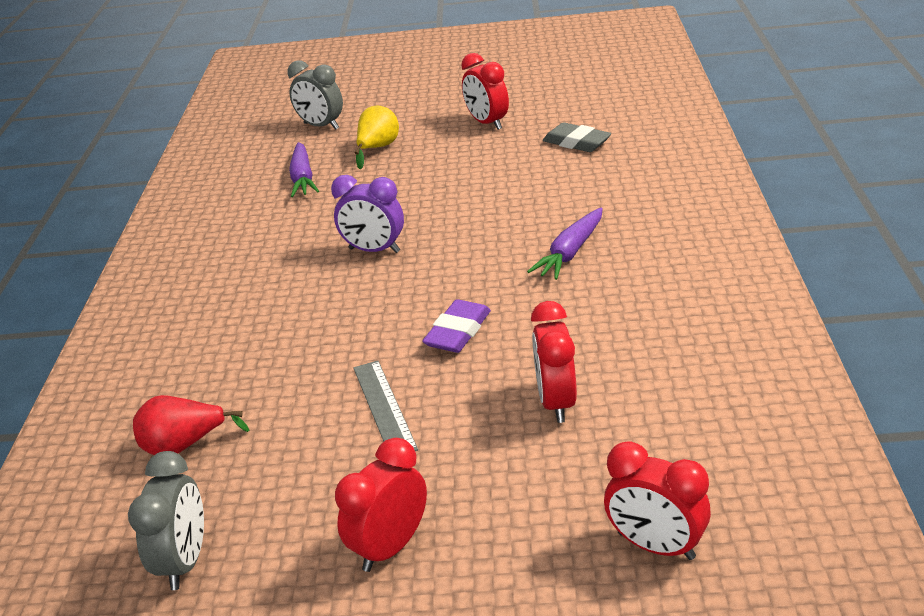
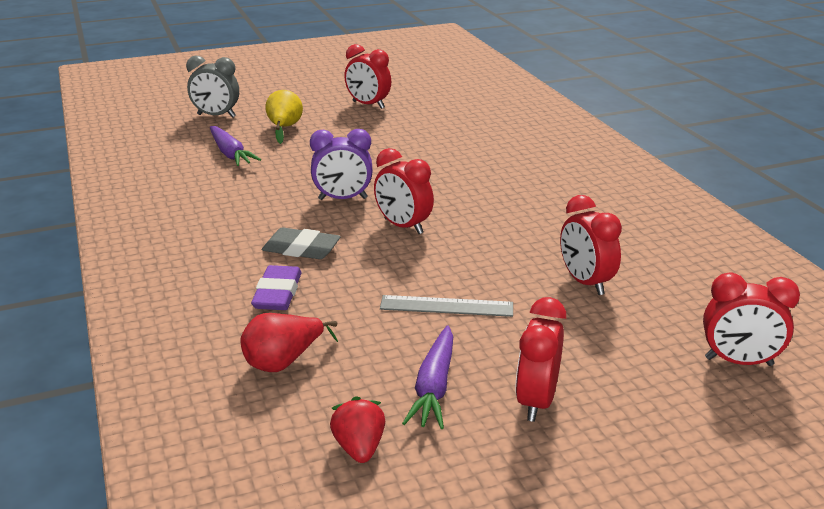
camera: 25 degrees left, 5 degrees down
(185, 561) = (359, 448): grey clock -> red strawberry
(384, 407) = (446, 306): grey ruler -> grey ruler turned 45 degrees counterclockwise
(411, 295) = (403, 226): none -> red clock
(458, 332) = (465, 246): purple eraser -> purple eraser (277, 293)
(570, 252) = (511, 184): purple carrot -> purple carrot (434, 387)
(576, 143) = (454, 113): grey eraser -> grey eraser (301, 249)

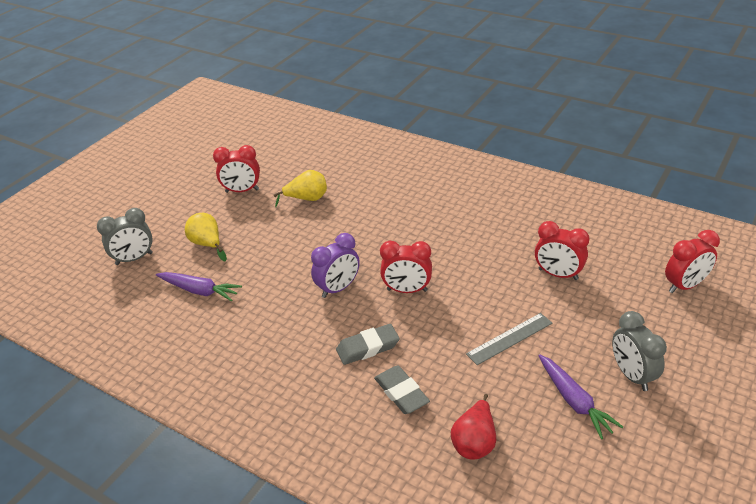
camera: 35 degrees left, 10 degrees up
(277, 293) = (401, 393): purple eraser -> grey eraser
(359, 448) = (590, 470): red strawberry -> none
(415, 130) = (307, 199): none -> yellow pear
(536, 401) = (632, 375): red clock -> grey clock

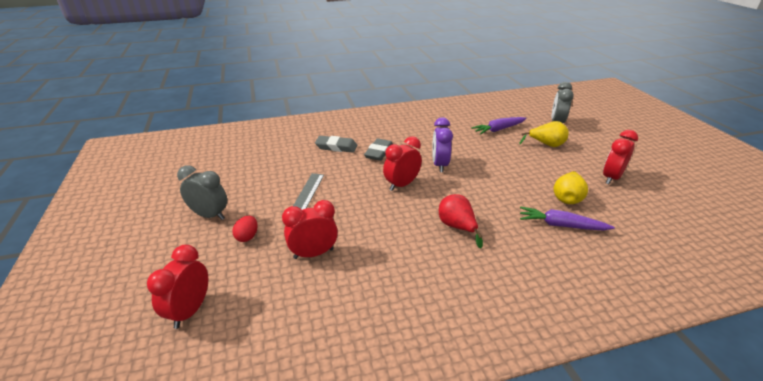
camera: 130 degrees right, 5 degrees down
(475, 442) = (280, 149): red pear -> red pear (457, 227)
(574, 401) = (240, 186): purple carrot -> purple carrot (561, 225)
(605, 324) = (247, 237): none -> red egg

